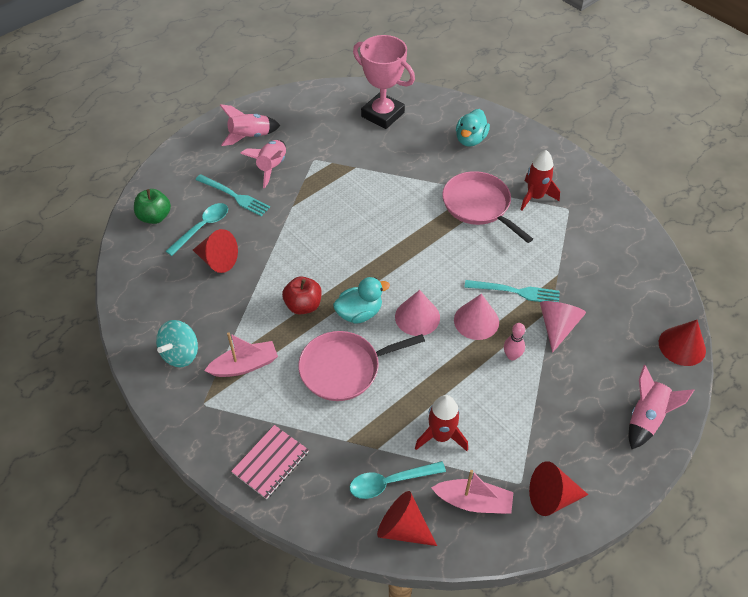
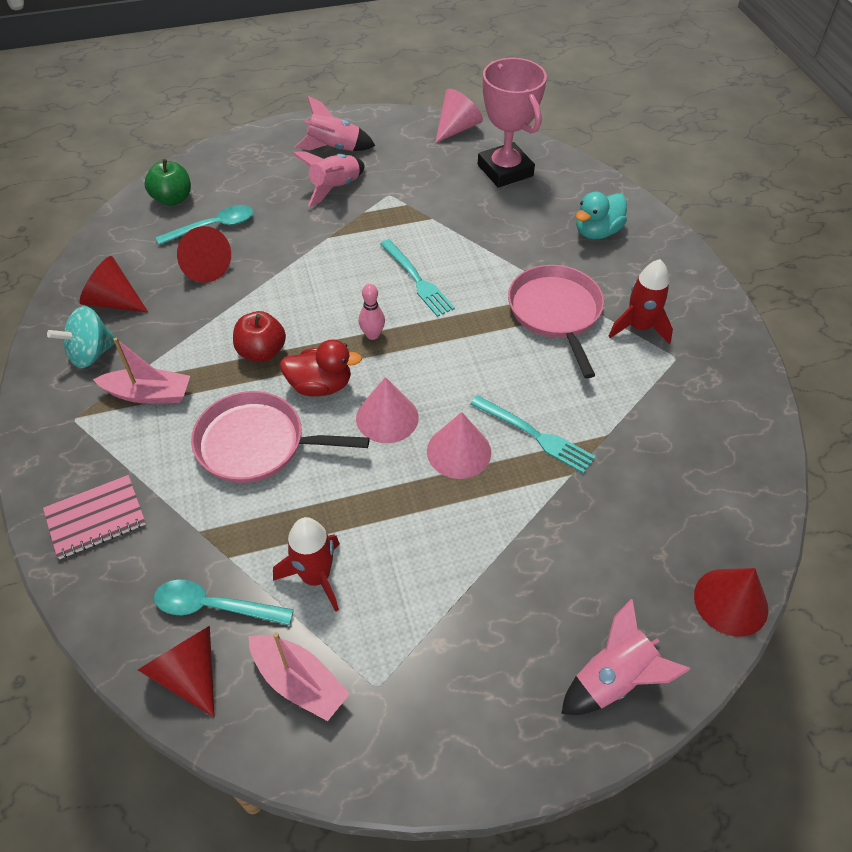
camera: 25 degrees right, 0 degrees up
(234, 196) = (272, 205): turquoise fork -> turquoise fork (417, 280)
(359, 313) = (320, 385): turquoise duck -> red duck
(512, 356) = (476, 514): pink bowling pin -> pink bowling pin (372, 335)
(551, 497) = (406, 726): red cone -> red cone (114, 301)
(557, 327) = (563, 502): pink cone -> pink cone (457, 128)

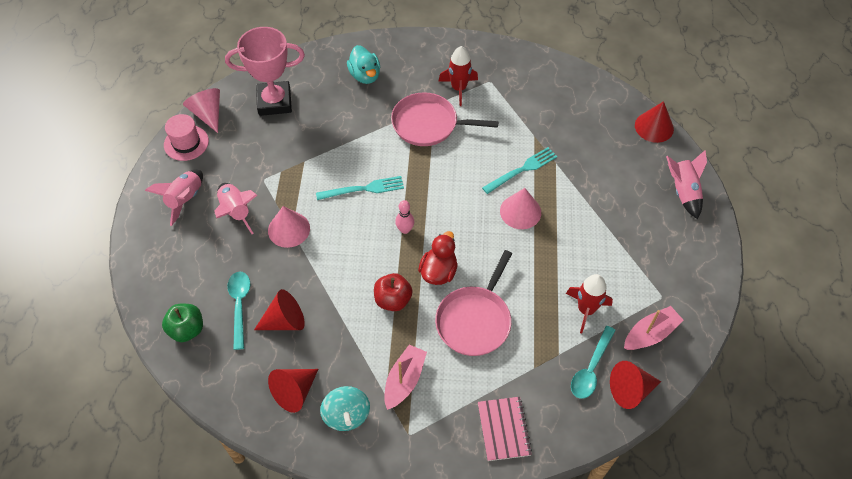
camera: 70 degrees left, 5 degrees up
(387, 417) = (480, 241): pink cone -> pink cone (289, 229)
(409, 126) = (186, 143): none -> pink hat

